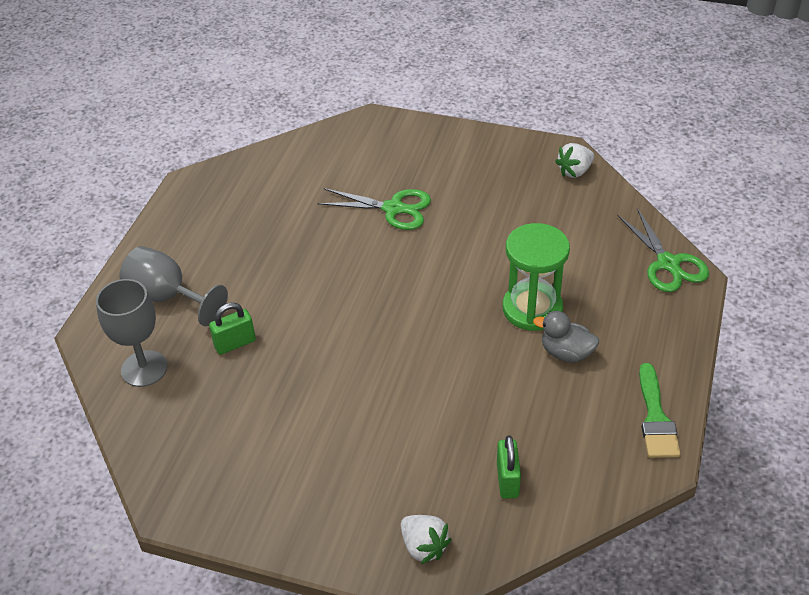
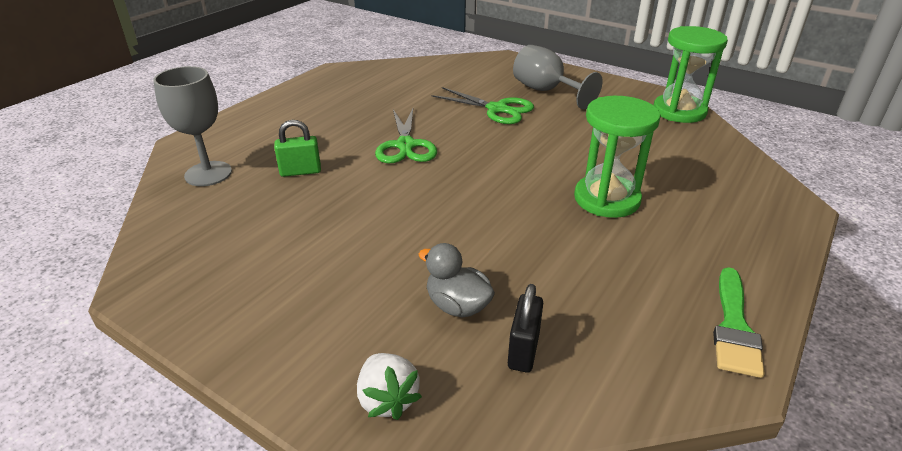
camera: 15 degrees right, 10 degrees down
(167, 297) = (266, 131): grey goblet -> grey goblet (546, 91)
(507, 480) = (523, 350): green padlock -> black padlock
(566, 353) = (634, 242): grey duck -> grey duck (457, 306)
(574, 171) = (679, 111): white strawberry -> green hourglass
(668, 264) = (768, 190): green scissors -> green scissors (405, 146)

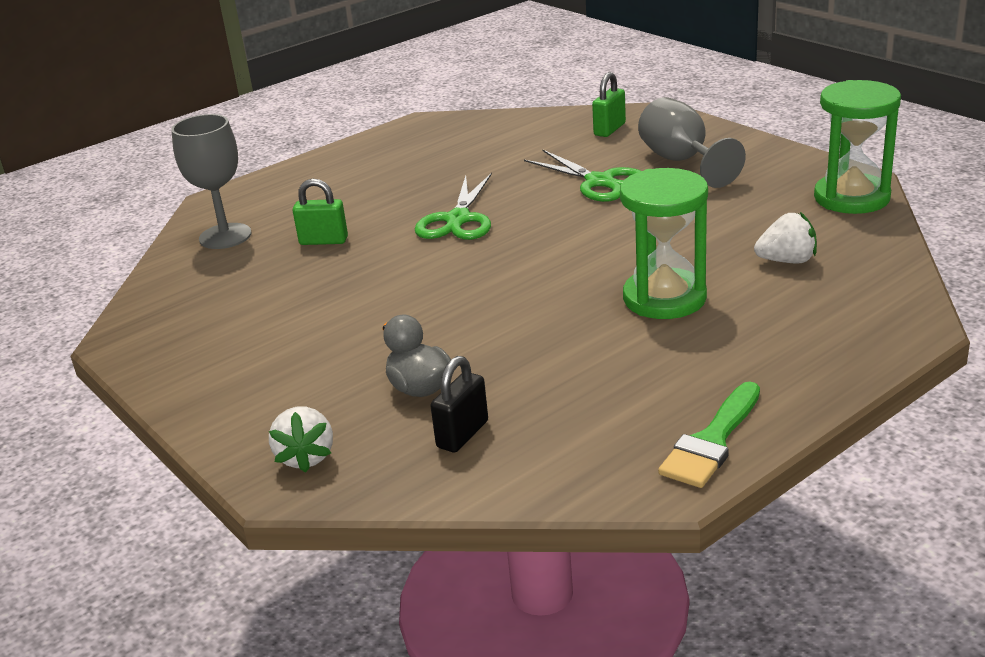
camera: 20 degrees right, 5 degrees down
(479, 70) = (609, 129): none -> green padlock
(672, 161) = (787, 261): none -> white strawberry

